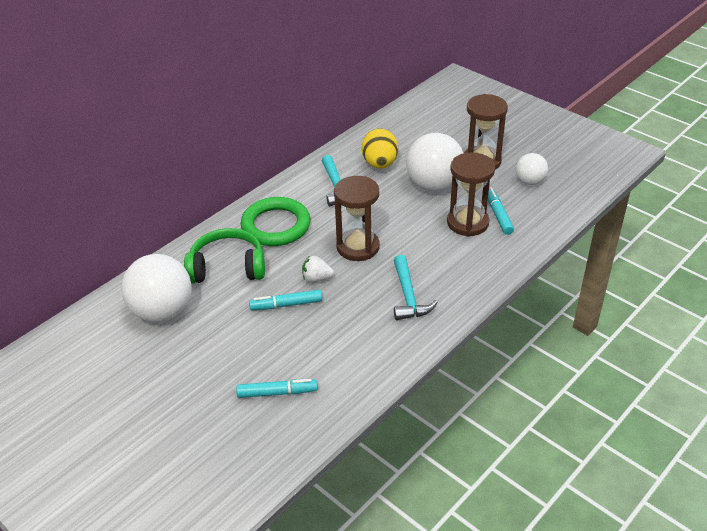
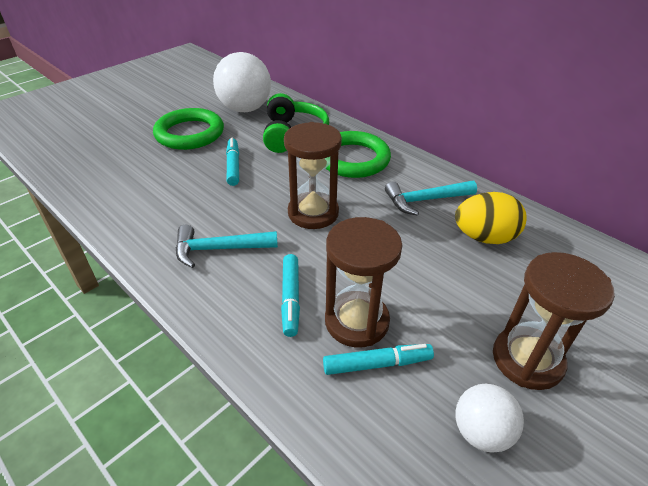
camera: 90 degrees right, 0 degrees up
(217, 351) = (189, 133): none -> green ring
(277, 392) = (125, 162): turquoise marker -> turquoise marker (291, 298)
(316, 278) = (266, 184): white strawberry -> none
(434, 185) = (444, 290): white ball -> none

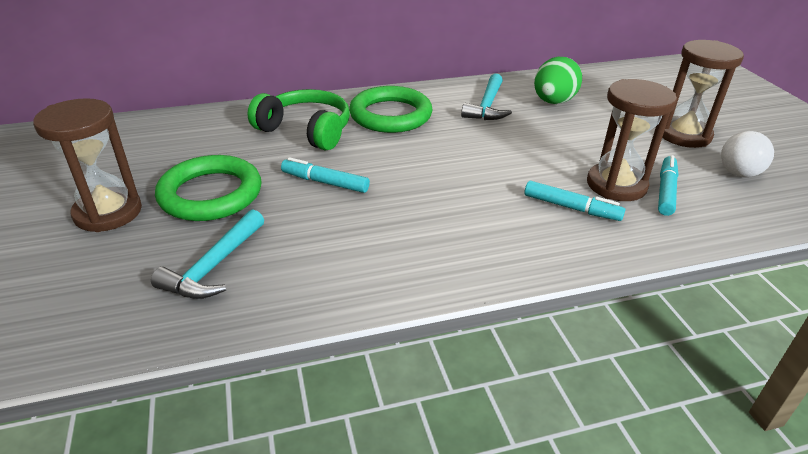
camera: 60 degrees left, 5 degrees down
(219, 249) = (471, 229): turquoise hammer -> turquoise hammer (214, 266)
(245, 109) = (206, 142): white ball -> none
(313, 213) = (458, 161): brown hourglass -> brown hourglass (108, 212)
(484, 237) = (553, 102): yellow egg -> green egg

